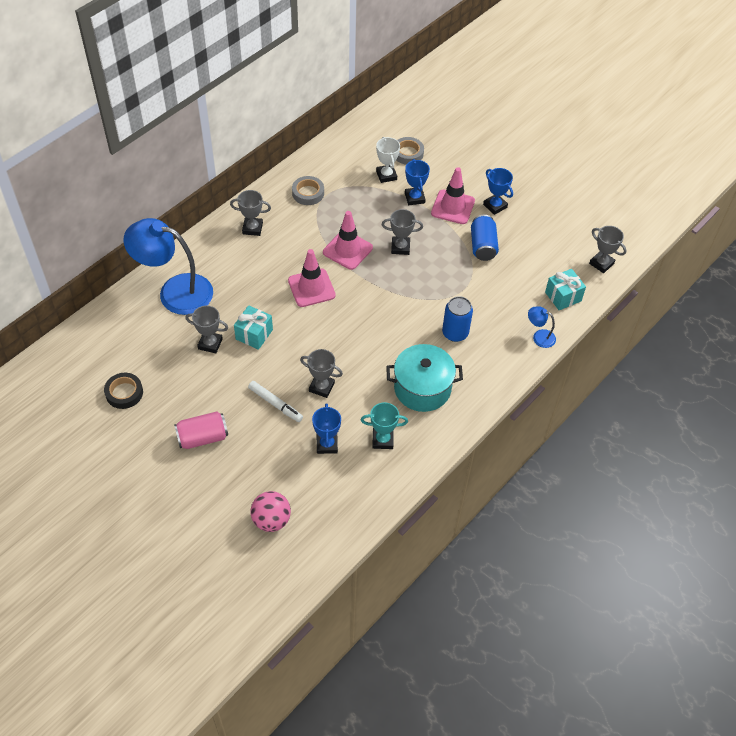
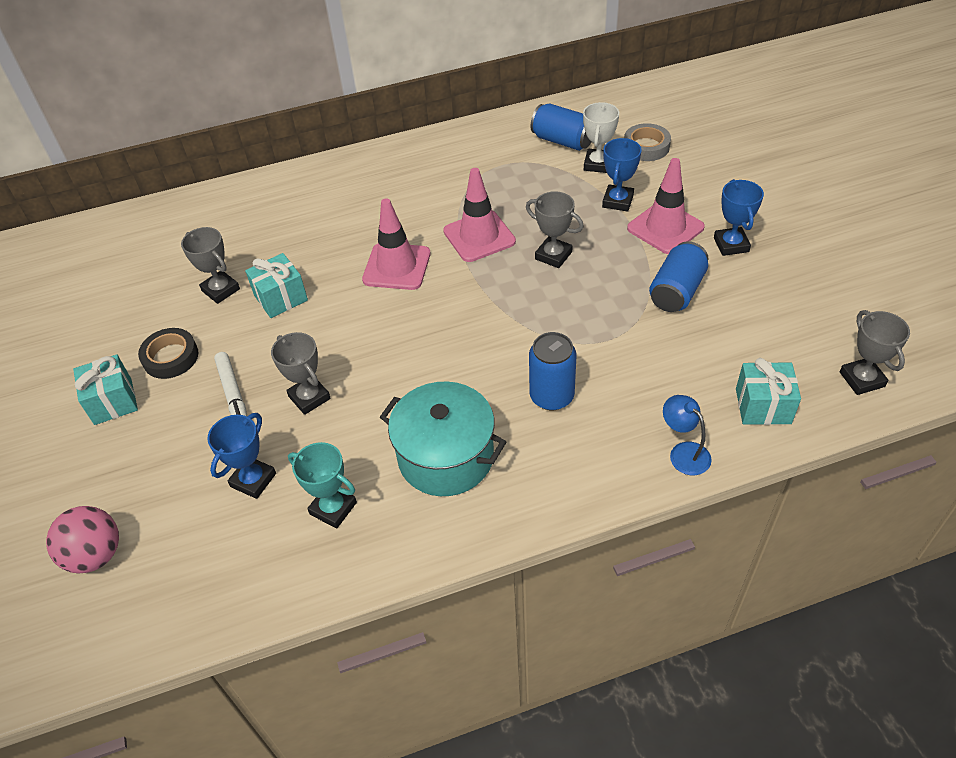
camera: 35 degrees right, 5 degrees down
(124, 393) = (78, 310): black tape -> black tape (170, 357)
(175, 291) = (234, 217): blue lamp -> none
(202, 437) = (113, 401): pink can -> turquoise gift
(252, 228) = (380, 175): grey trophy -> none
(308, 193) = (479, 156): grey tape -> none
(353, 165) = (562, 141): none -> blue can

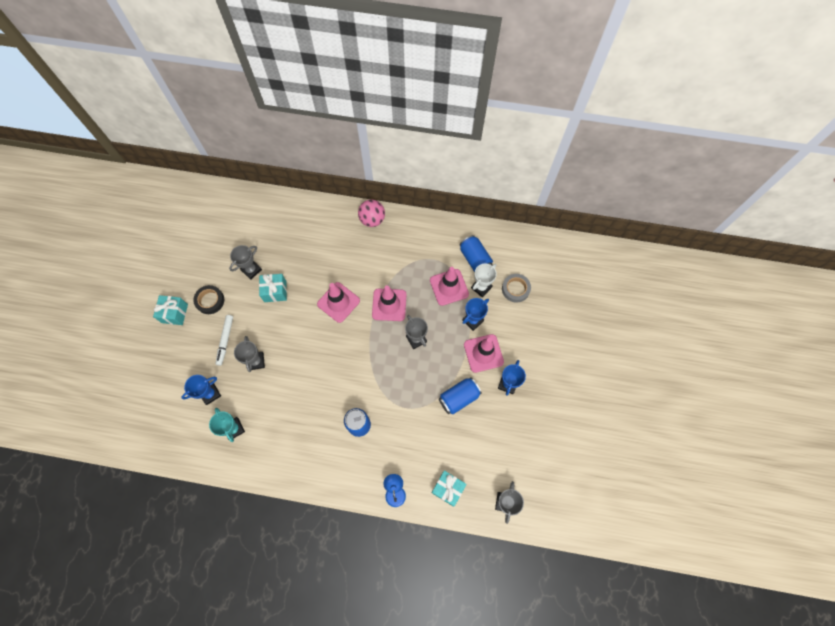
camera: 25 degrees right, 20 degrees up
(96, 555) = (133, 395): pink ball -> pink ball (372, 220)
(221, 290) = (251, 270): grey trophy -> grey trophy turned 60 degrees clockwise
(446, 457) = (294, 430): turquoise pot -> none
(552, 182) = (449, 287): none -> pink traffic cone

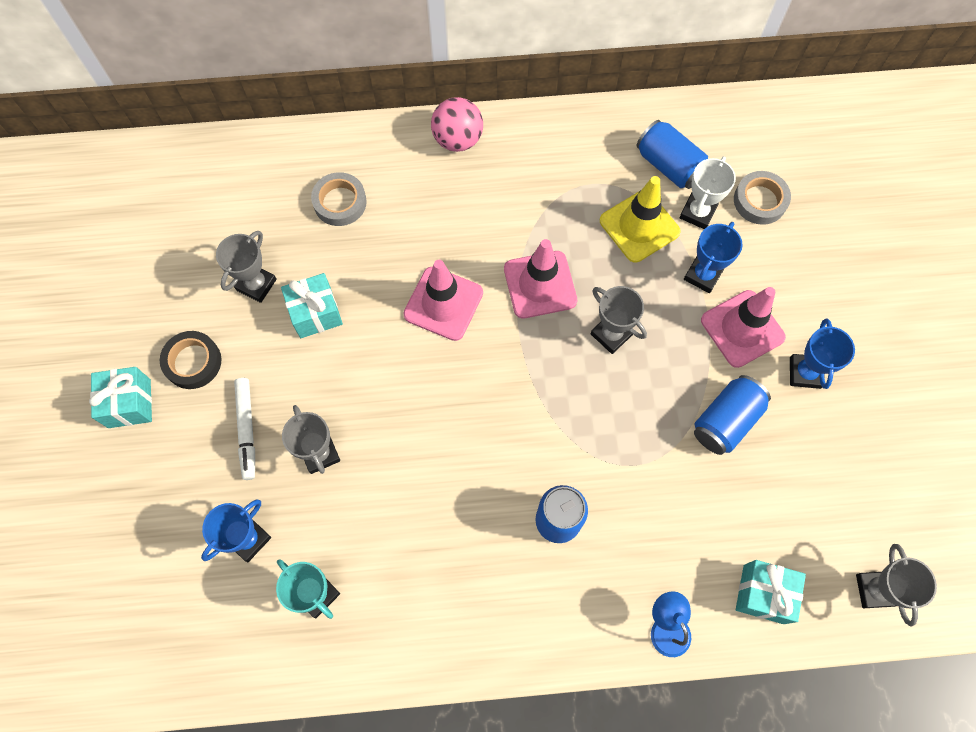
camera: 15 degrees left, 0 degrees up
(304, 238) = (340, 202): none -> grey tape
(449, 287) = (639, 226): pink traffic cone -> yellow traffic cone

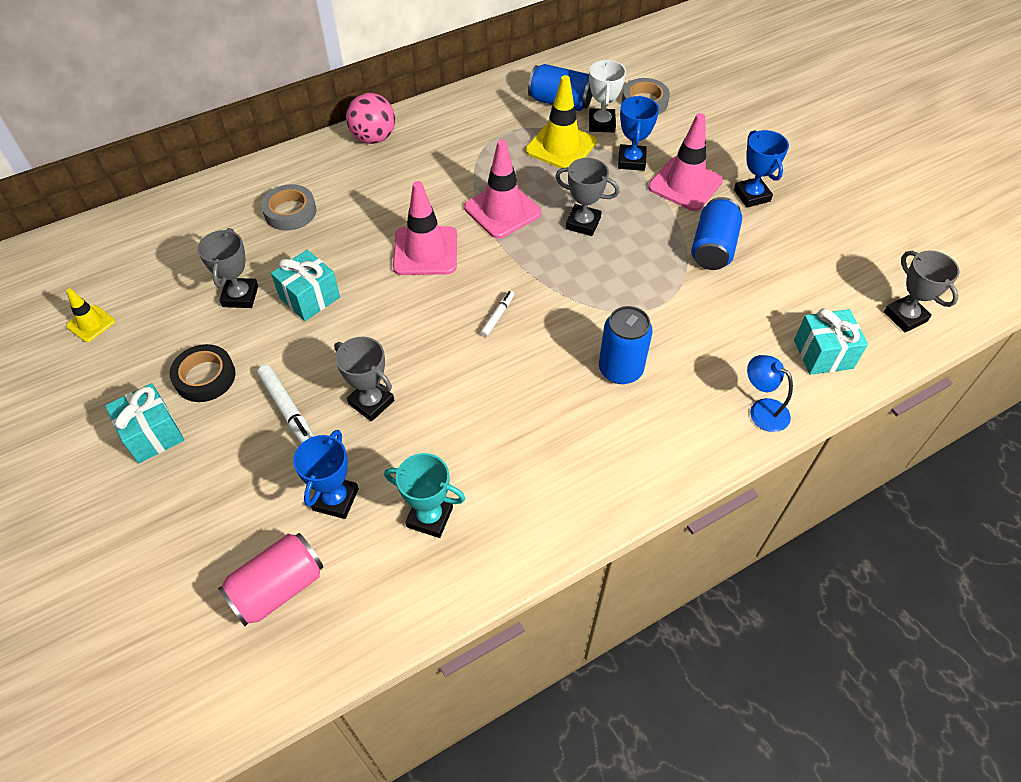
camera: 25 degrees left, 15 degrees down
(121, 261) = (91, 324): none -> yellow traffic cone
(169, 601) = (278, 588): none -> pink can
(475, 409) = (498, 316): none -> white marker

